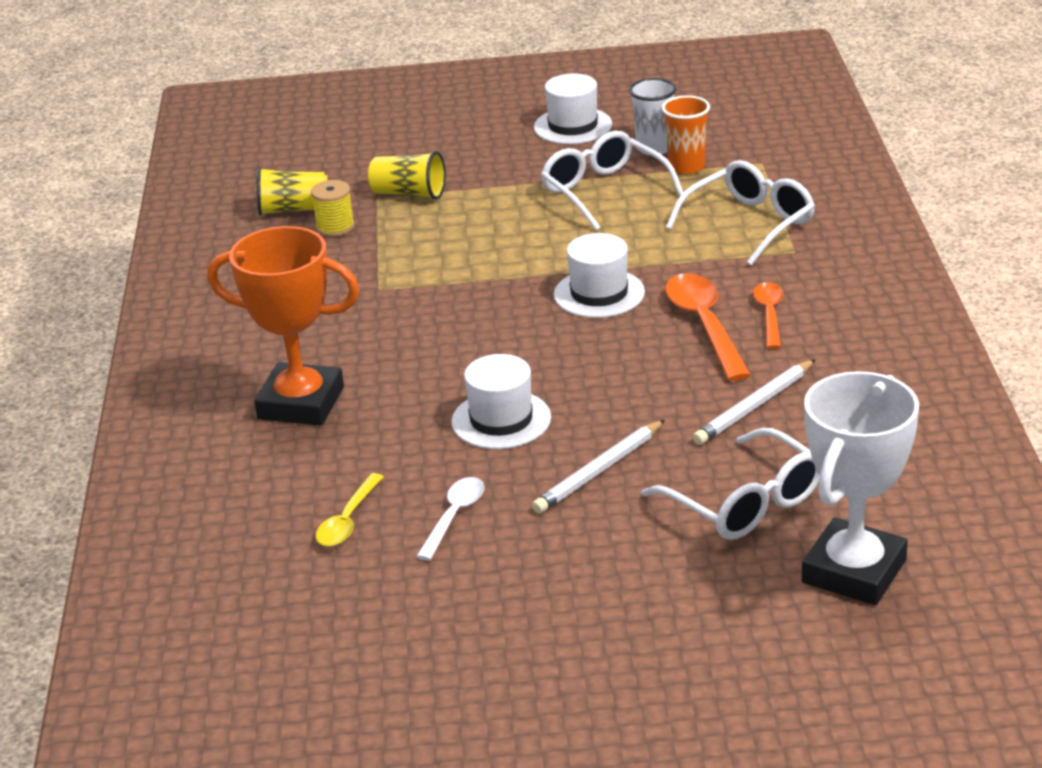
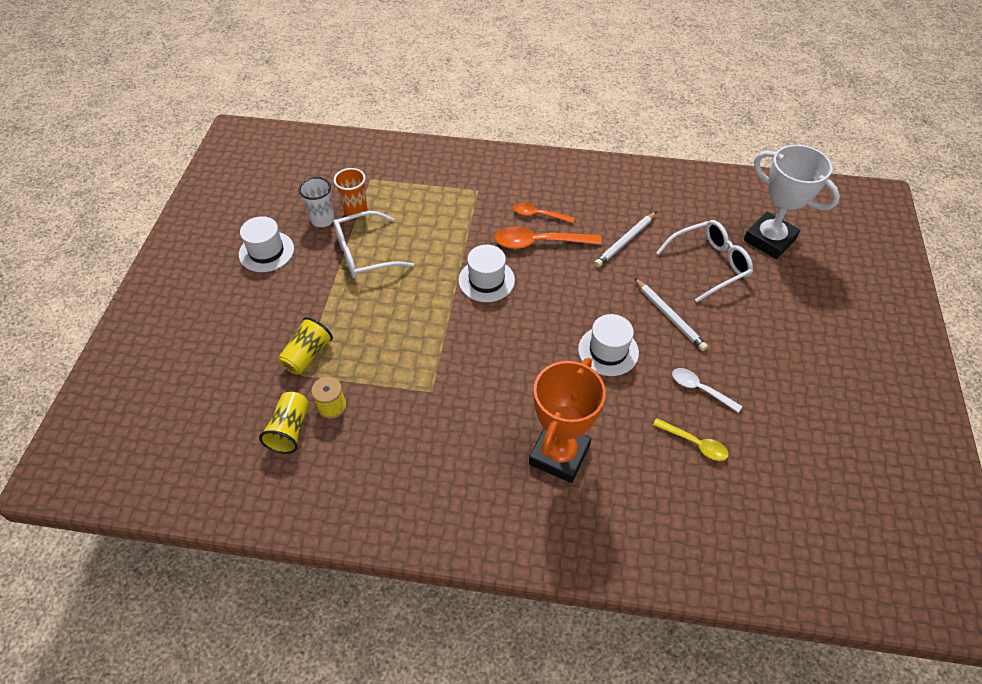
camera: 80 degrees left, 20 degrees up
(749, 224) = (438, 200): white glasses -> none
(754, 406) = (625, 241): white pencil -> white pencil turned 75 degrees clockwise

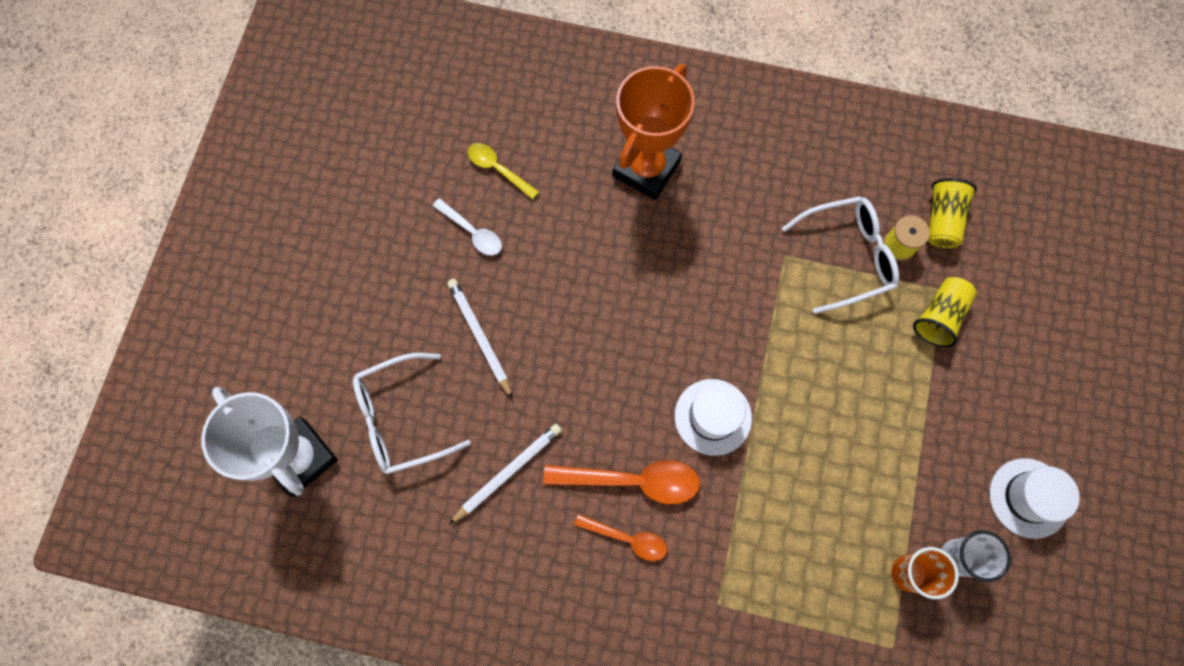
camera: 175 degrees left, 20 degrees up
(365, 253) = (884, 481): white glasses -> white glasses (846, 257)
(608, 351) = (568, 292): white hat -> none

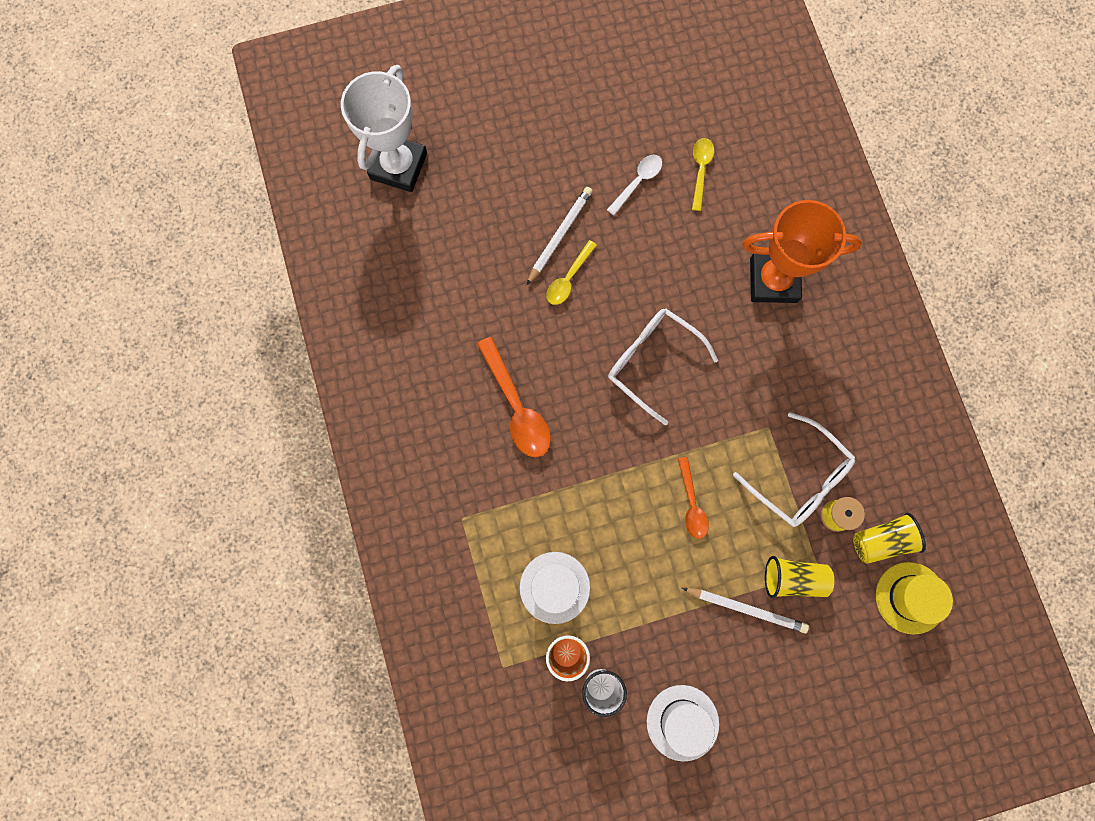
camera: 60 degrees right, 5 degrees up
(402, 418) = (467, 217): white glasses -> white glasses (653, 362)
(472, 232) = (637, 182): white spoon -> white spoon turned 150 degrees counterclockwise
(508, 472) = (471, 314): white pencil -> white pencil (746, 609)
(530, 354) = (568, 278): none -> yellow spoon
(627, 538) = (472, 426): orange spoon -> orange spoon (691, 504)
(713, 417) = (601, 440): white hat -> white hat (554, 587)
(1005, 227) = (910, 597): none -> yellow hat

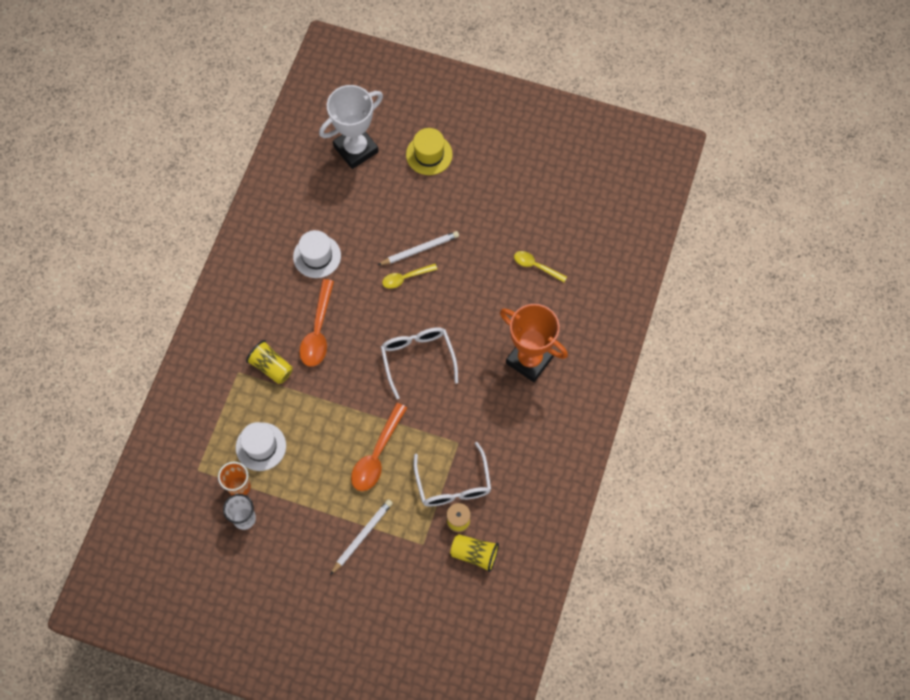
camera: 35 degrees right, 10 degrees down
(637, 182) = (491, 248): white spoon -> none
(682, 722) = (275, 572): white hat -> white hat (317, 256)
(691, 504) = (377, 455): orange spoon -> orange spoon, size x1.65
(700, 170) = (536, 266): yellow spoon -> yellow spoon turned 105 degrees counterclockwise
(746, 609) = (362, 536): white pencil -> white pencil turned 105 degrees counterclockwise
(793, 578) = (403, 538): yellow cup -> yellow cup (271, 367)
(910, 597) = (466, 599): yellow hat -> yellow hat (429, 154)

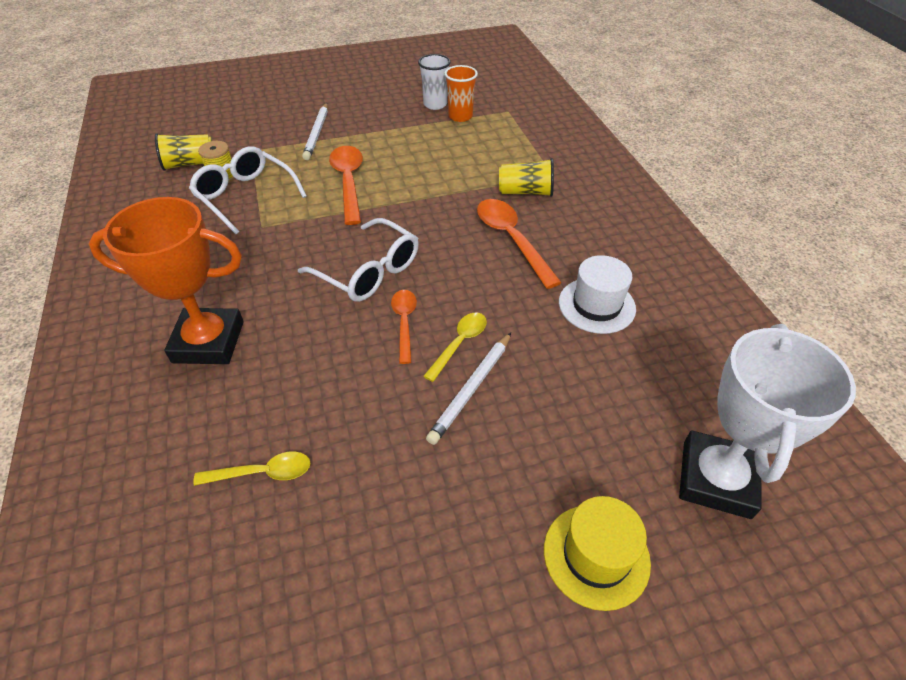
camera: 145 degrees right, 20 degrees down
(261, 446) = (470, 142): white hat -> none
(423, 308) = (404, 322): none -> orange spoon

